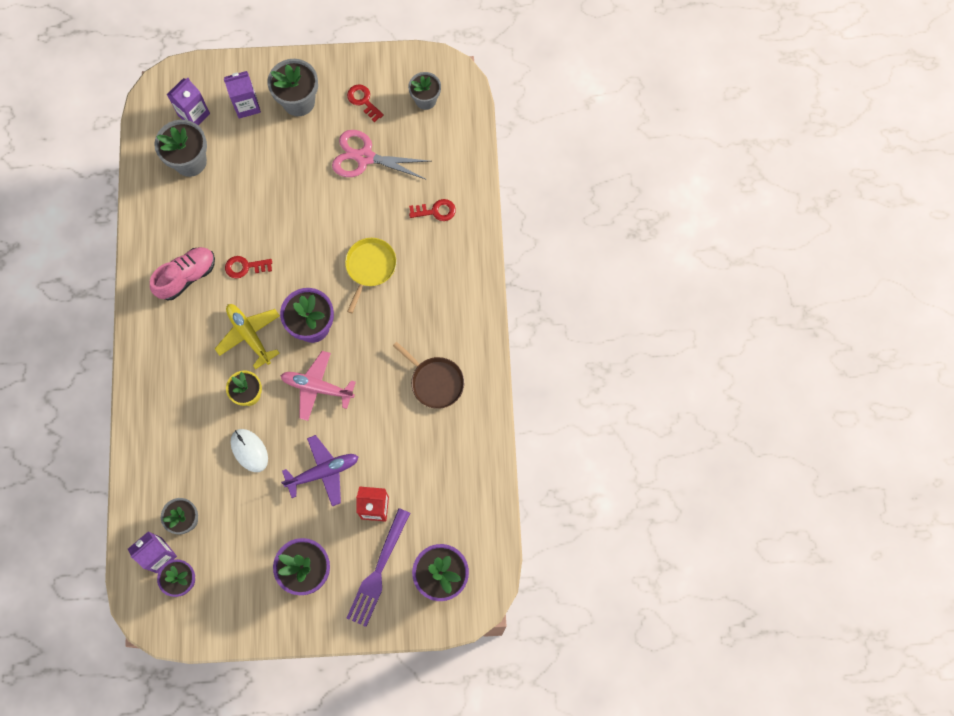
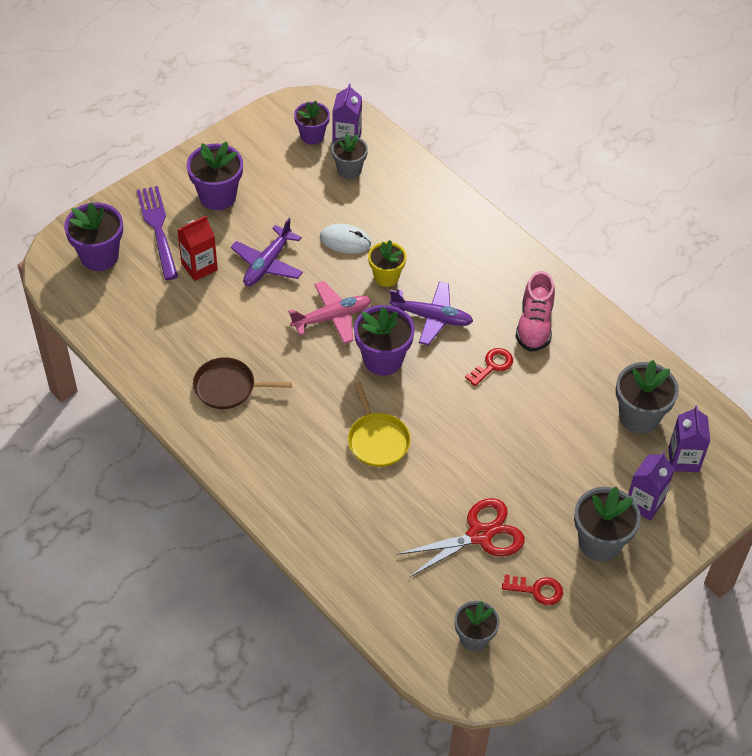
camera: 140 degrees right, 20 degrees down
(249, 335) = (432, 317): yellow plane -> purple plane
(365, 157) = (479, 535): pink scissors -> red scissors
(436, 211) = (360, 533): red key -> none

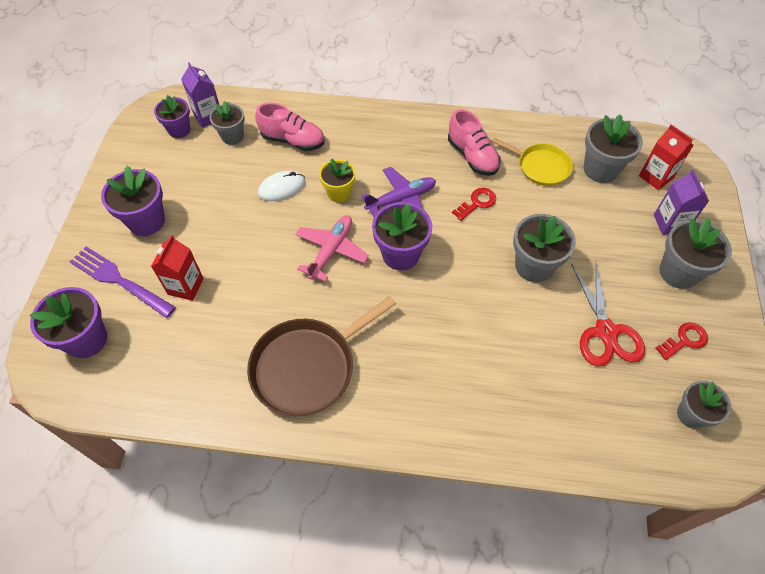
camera: 40 degrees left, 5 degrees up
(228, 387) = (308, 367): brown pan -> brown pan, size x1.63
(267, 264) = (239, 245): purple plane -> none
(377, 440) = (462, 318): yellow pan -> yellow pan (541, 166)
(395, 207) = (293, 140): none -> pink shoe
(479, 535) = (606, 331): red scissors -> red scissors turned 150 degrees clockwise
(480, 447) = (534, 266): none -> grey flower pot
(492, 365) = (477, 203): red key -> red key turned 45 degrees clockwise
(683, 459) = (656, 177): purple carton -> red carton

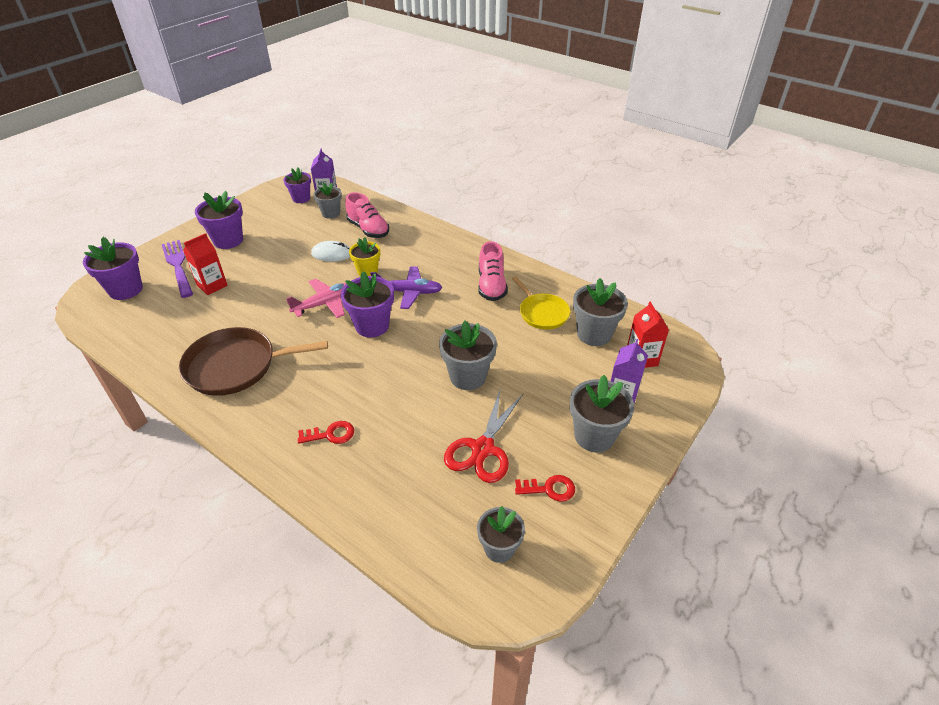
camera: 30 degrees right, 15 degrees down
(477, 203) = (464, 317): red key -> red key (331, 434)

